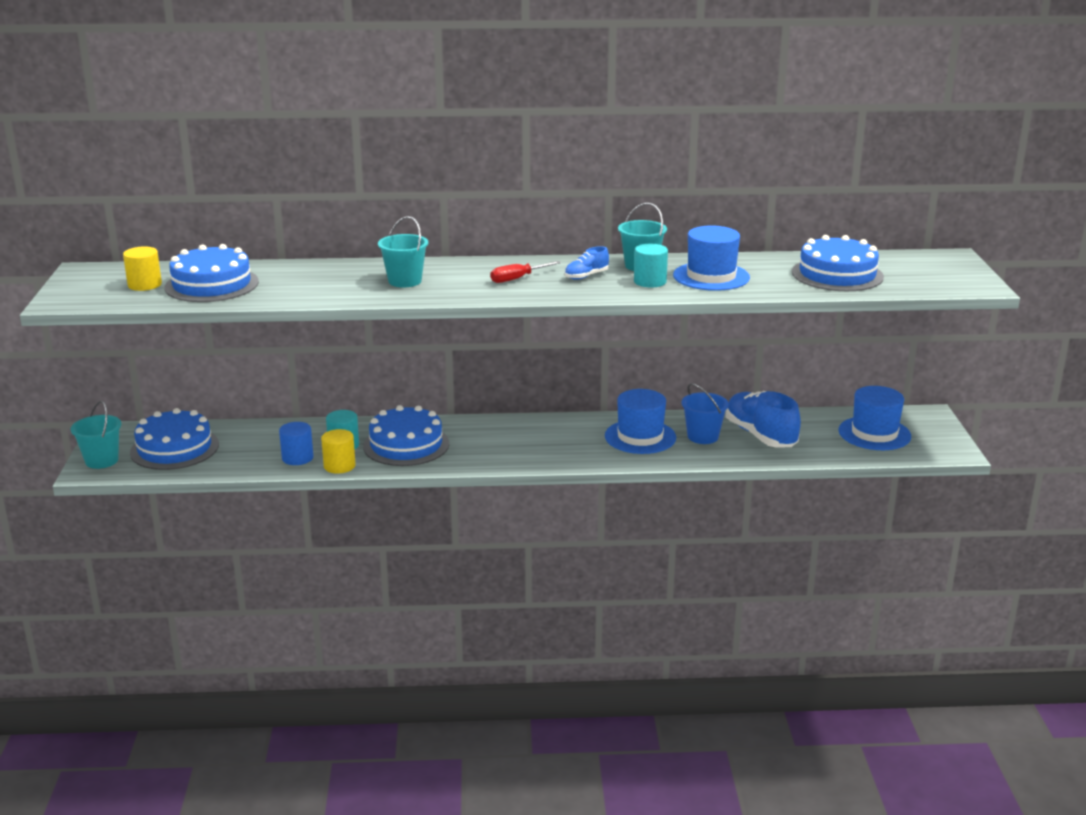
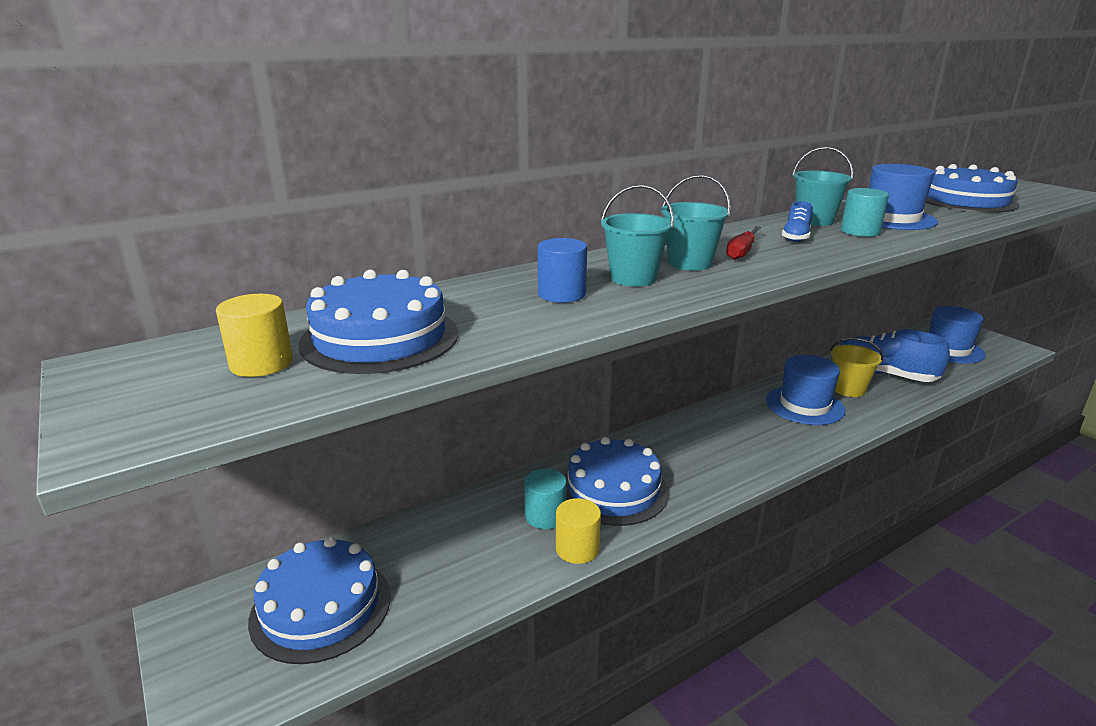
camera: 30 degrees left, 0 degrees up
(102, 460) = (215, 681): turquoise bucket -> turquoise bucket (690, 263)
(297, 458) = (512, 556): blue cylinder -> blue cylinder (561, 294)
(702, 436) = (848, 389): blue bucket -> yellow bucket

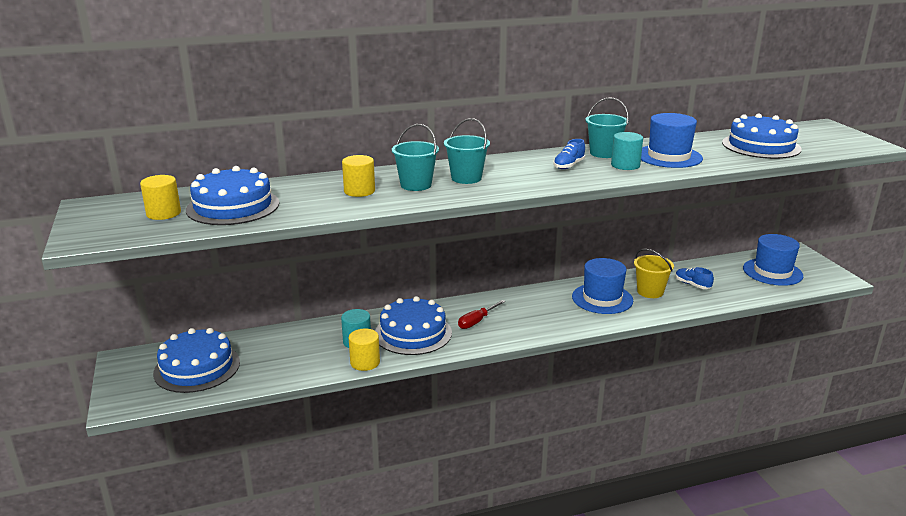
camera: 15 degrees right, 0 degrees up
(561, 294) = (359, 191): blue cylinder -> yellow cylinder
(742, 252) = (513, 173): red screwdriver -> red screwdriver (477, 321)
(884, 375) = (692, 285): blue shoe -> blue shoe, size x0.49

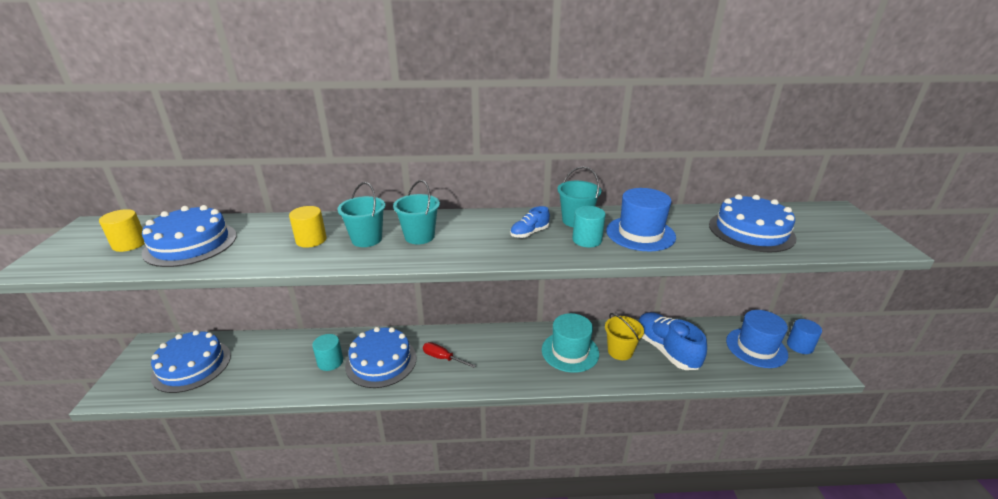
camera: 15 degrees right, 5 degrees up
(365, 362) = (321, 388): yellow cylinder -> none
(477, 321) = (442, 358): red screwdriver -> red screwdriver turned 60 degrees clockwise
(602, 298) = (570, 351): blue hat -> turquoise hat
(692, 285) = (666, 350): blue shoe -> blue shoe, size x2.05
(809, 265) = (799, 346): none -> blue cylinder

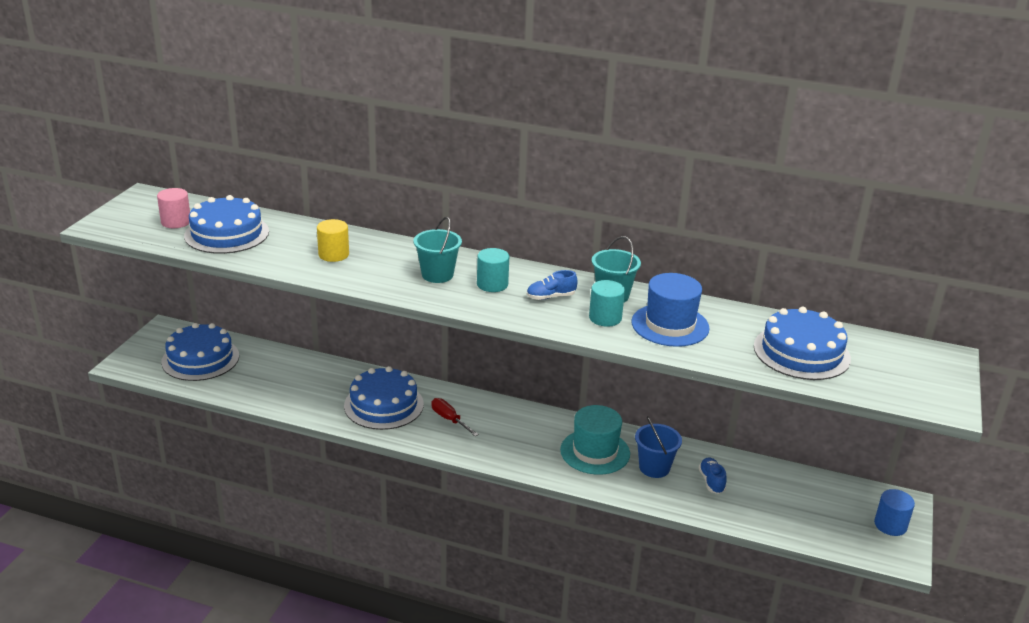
camera: 20 degrees right, 0 degrees up
(130, 244) = (176, 222): yellow cylinder -> pink cylinder
(330, 362) = (332, 391): turquoise cylinder -> turquoise cylinder (492, 284)
(367, 239) = (385, 266): turquoise bucket -> none
(620, 351) = (654, 468): yellow bucket -> blue bucket
(666, 350) = (711, 481): blue shoe -> blue shoe, size x0.49
(756, 347) = (829, 511): blue hat -> none

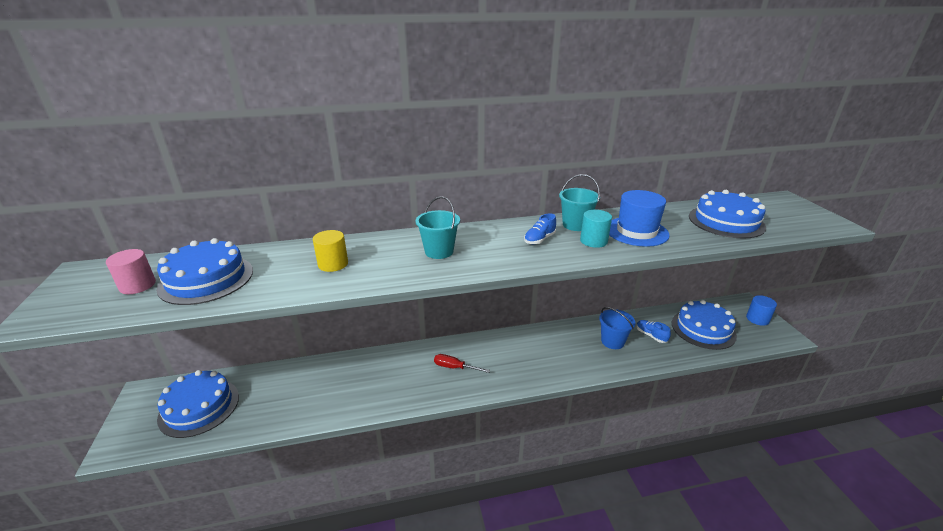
camera: 30 degrees left, 0 degrees up
(384, 405) = (396, 378): blue cake -> blue cake (703, 329)
(492, 284) = (488, 244): turquoise cylinder -> none
(595, 452) = (569, 347): turquoise hat -> none

